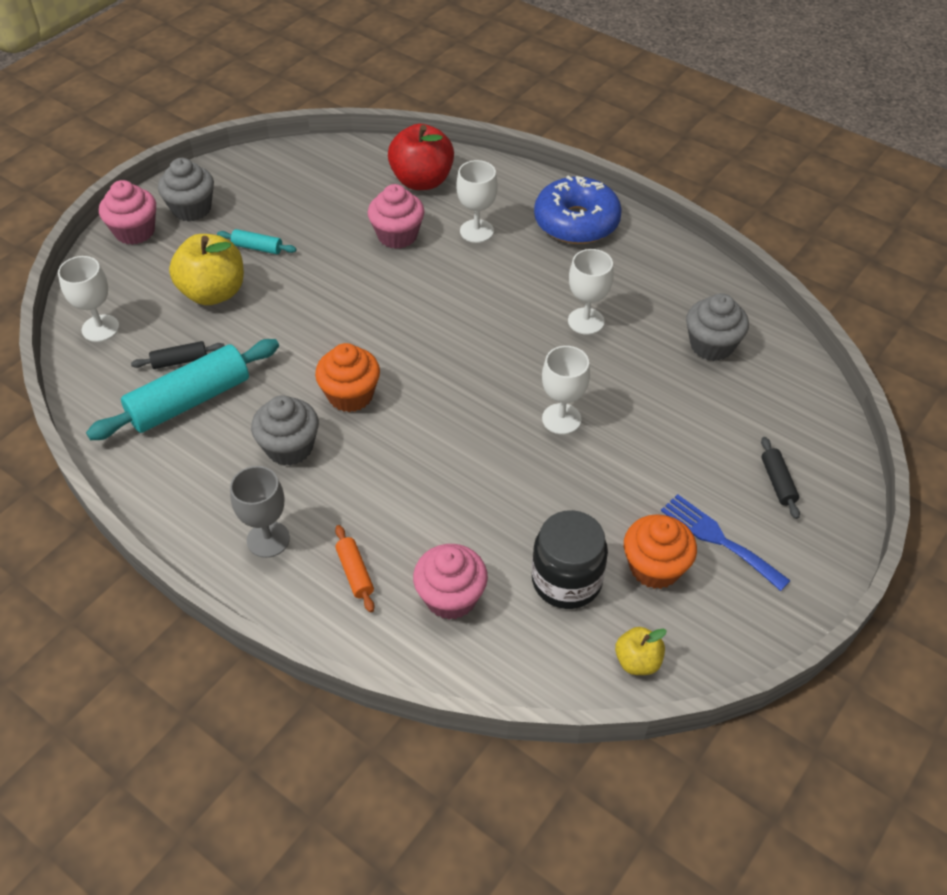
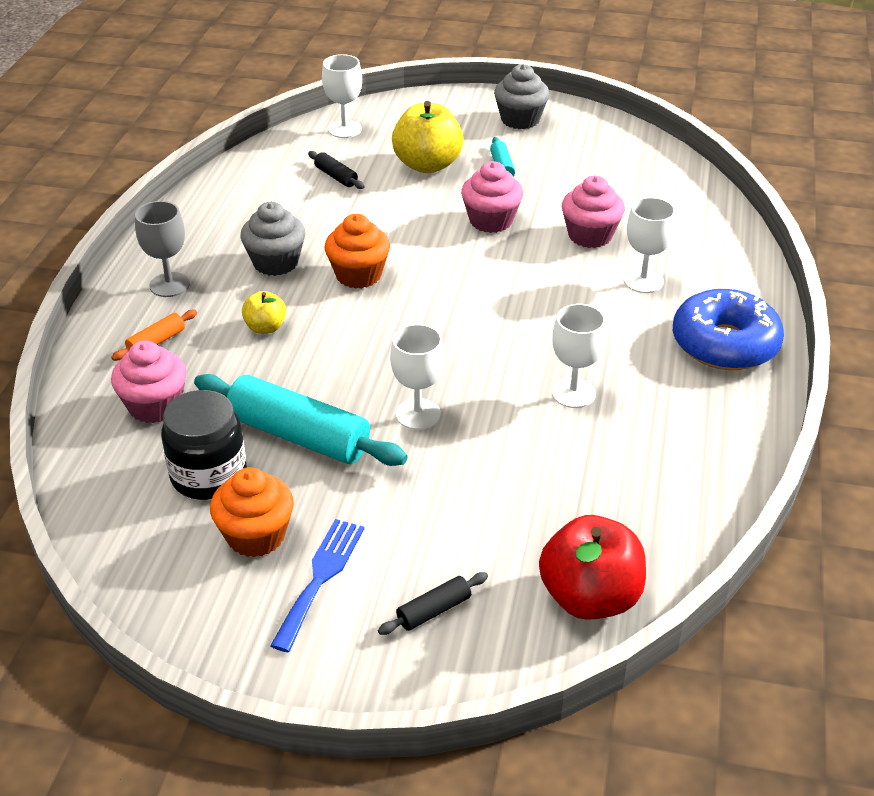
camera: 65 degrees right, 10 degrees down
(135, 231) = (467, 104): pink cupcake -> pink cupcake (491, 221)
(190, 401) = (295, 197): turquoise rolling pin -> turquoise rolling pin (298, 436)
(422, 181) = (684, 225): red apple -> red apple (590, 597)
(637, 661) = (131, 552): yellow apple -> yellow apple (265, 327)
(711, 345) = (615, 502): grey cupcake -> none

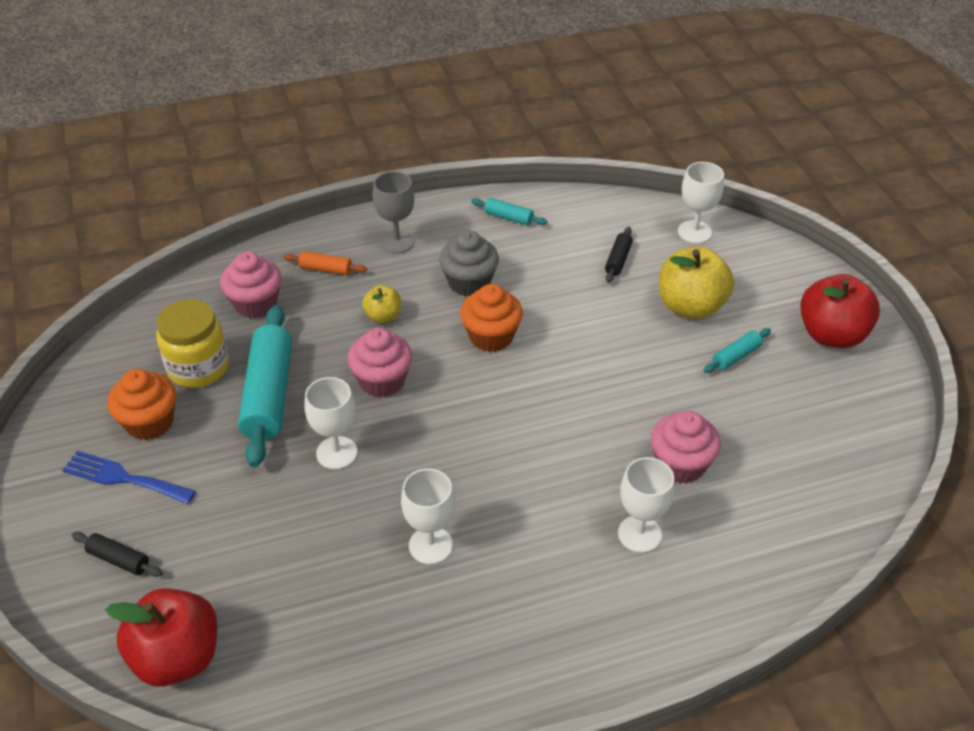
camera: 60 degrees right, 5 degrees up
(209, 475) = (198, 367): black jar -> yellow jar
(214, 210) = (508, 217): none -> turquoise rolling pin
(320, 578) = (123, 478): blue fork -> blue fork turned 150 degrees counterclockwise
(491, 221) = (641, 385): pink cupcake -> pink cupcake (382, 381)
(520, 119) = (831, 335): grey cupcake -> red apple
(724, 344) = (586, 638): blue donut -> none

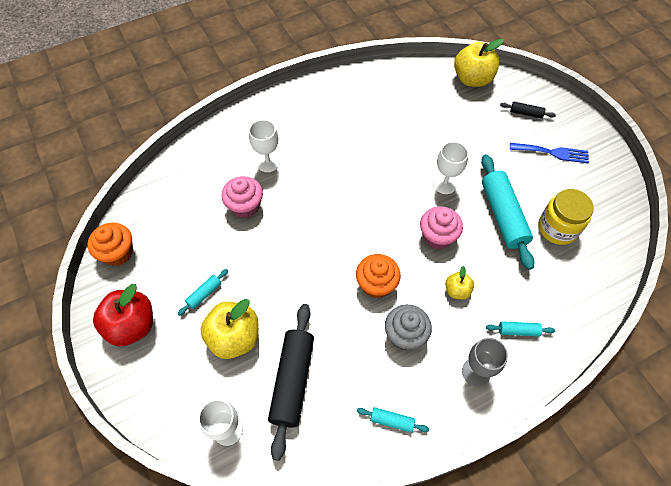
camera: 170 degrees right, 15 degrees up
(149, 422) = (561, 186): orange cupcake -> orange cupcake (118, 253)
(177, 657) = (472, 79): red apple -> yellow apple
(255, 304) = (551, 287): pink cupcake -> none
(326, 269) = (518, 331): orange rolling pin -> turquoise rolling pin
(430, 545) = (376, 141): white goblet -> none
(618, 260) = (292, 381): black rolling pin -> black rolling pin, size x2.18

